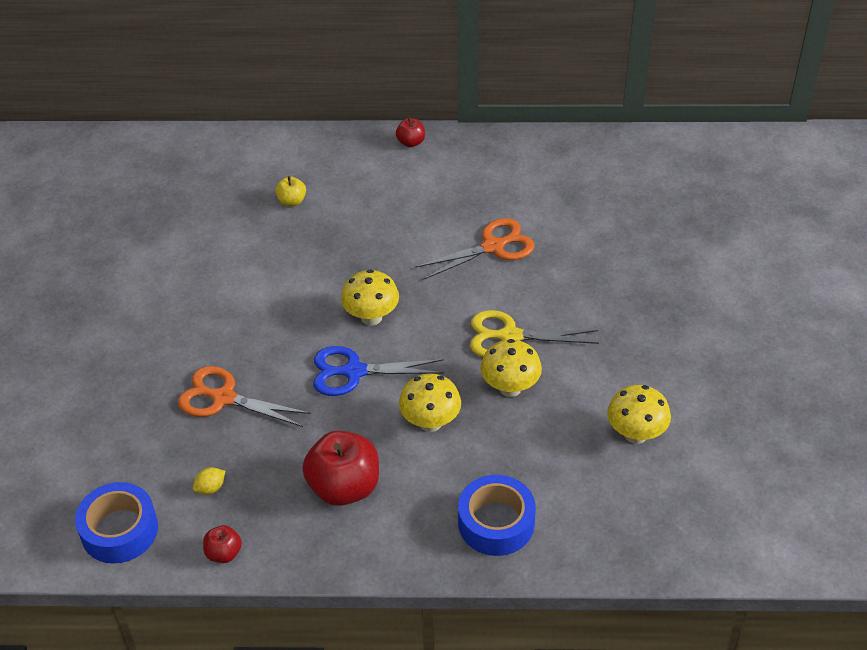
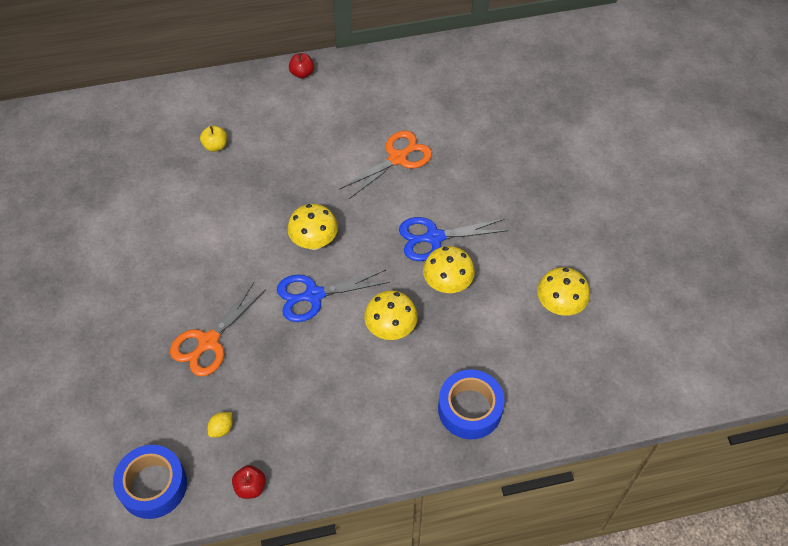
camera: 15 degrees left, 10 degrees up
(223, 398) = (208, 342): orange scissors -> orange scissors turned 60 degrees counterclockwise
(344, 487) = (335, 403): red apple -> none
(509, 336) = (434, 237): yellow scissors -> blue scissors

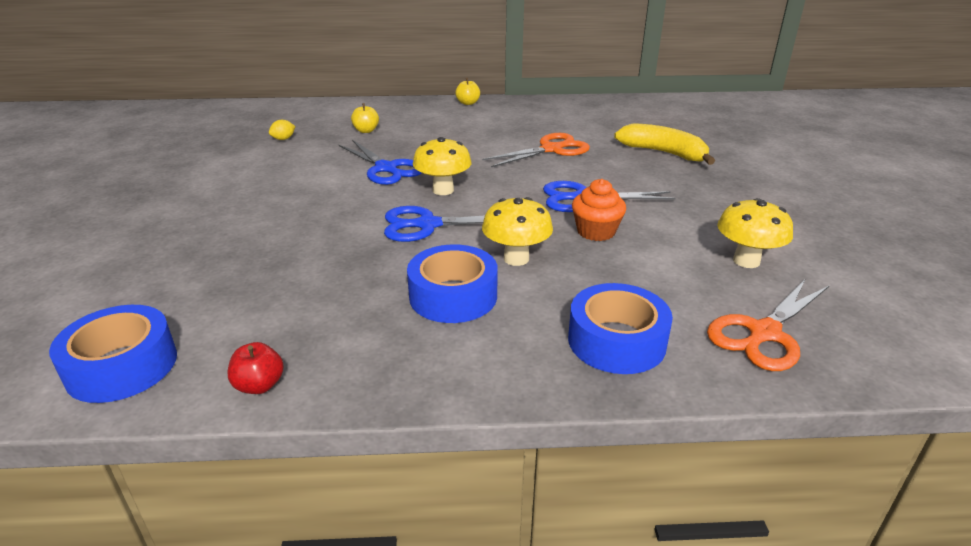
camera: 10 degrees right, 25 degrees down
(208, 342) = (283, 247): orange scissors -> orange scissors (764, 333)
(221, 429) = (254, 321): yellow lemon -> yellow lemon (283, 139)
(255, 213) = (386, 168): none -> blue scissors
(302, 73) = (468, 103): red apple -> yellow apple
(353, 380) = (453, 296): none -> blue tape
(447, 284) = (596, 231): yellow mushroom -> orange cupcake
(498, 150) = (664, 153): none -> yellow banana

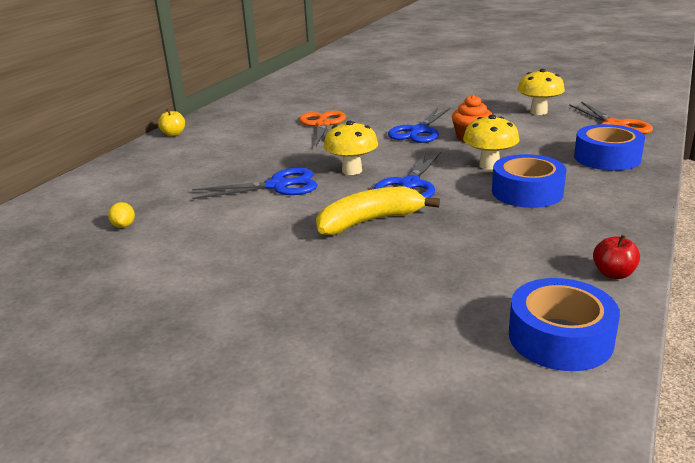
camera: 60 degrees left, 5 degrees down
(366, 131) = (170, 183): yellow apple -> none
(664, 153) = (373, 97): yellow banana -> yellow banana (370, 221)

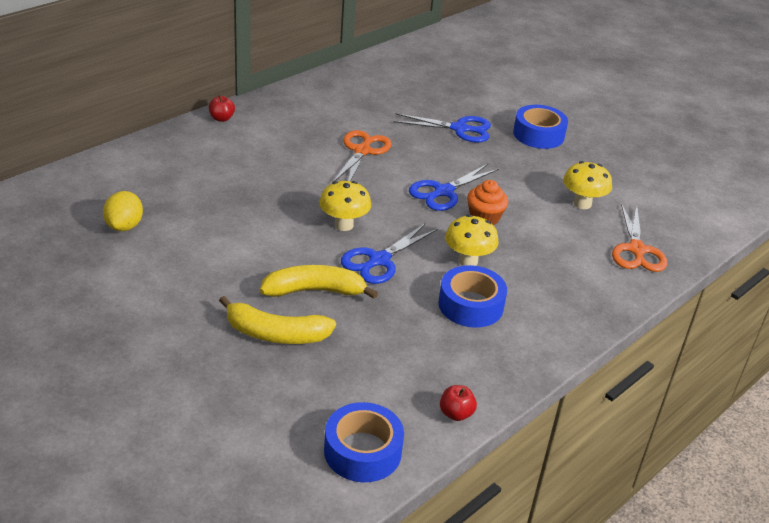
camera: 15 degrees right, 10 degrees up
(124, 226) = (124, 226): yellow lemon -> yellow lemon, size x1.76
(173, 134) = (221, 118): yellow apple -> red apple
(278, 186) = (269, 222): blue scissors -> blue scissors (460, 129)
(361, 265) = (275, 334): none -> yellow banana
(607, 158) = (583, 289): blue tape -> blue tape (538, 134)

